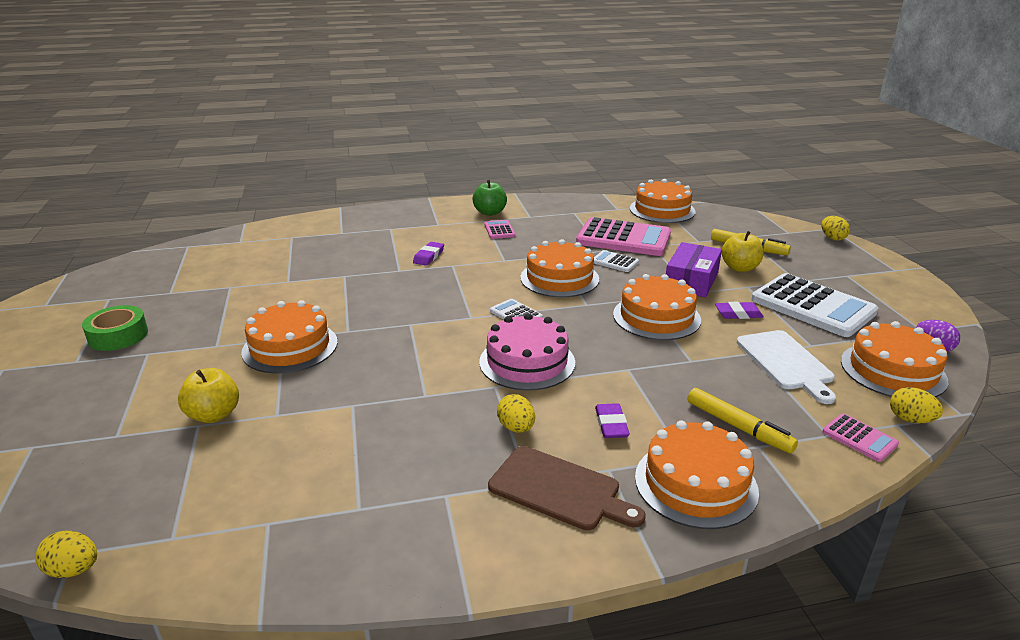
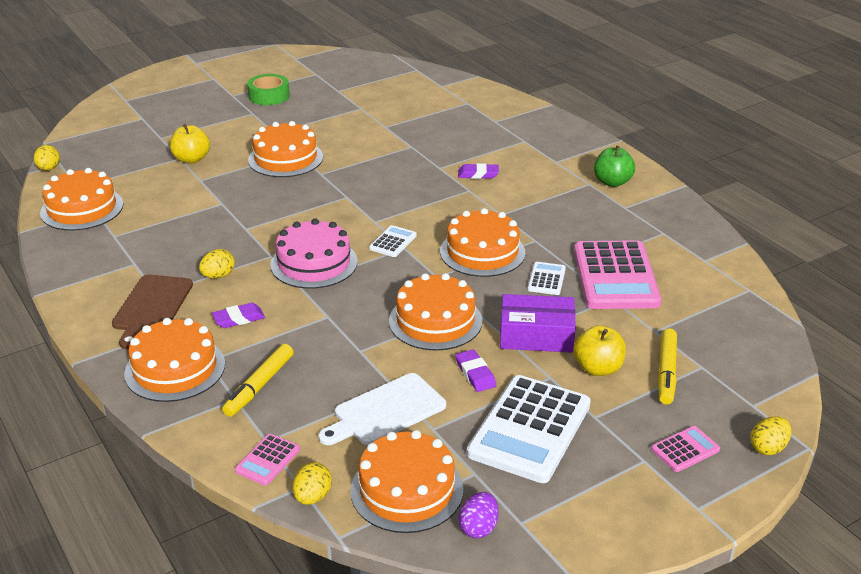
camera: 70 degrees right, 5 degrees up
(499, 230) = (570, 197): pink calculator -> pink calculator (685, 449)
(662, 210) = (733, 293): orange cake -> orange cake (82, 208)

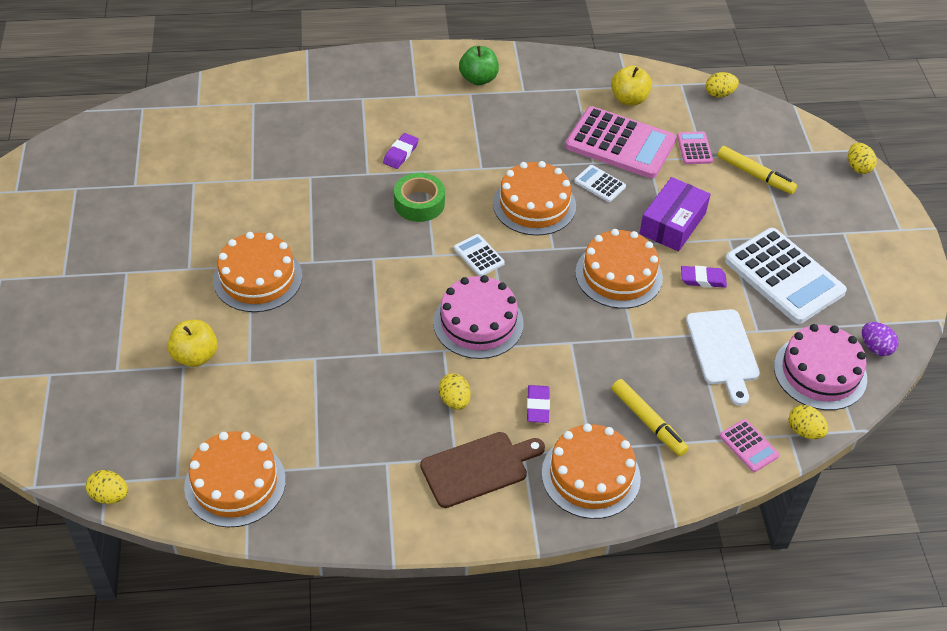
camera: 65 degrees left, 15 degrees up
(151, 307) = (478, 468): brown cutting board -> brown cutting board turned 60 degrees counterclockwise
(269, 96) = (95, 245): green tape -> green tape (419, 203)
(407, 490) = (820, 372): orange cake -> pink cake
(598, 368) = (732, 208): yellow apple -> yellow apple (629, 99)
(685, 449) = (842, 207): pink calculator -> pink calculator (694, 148)
(765, 317) = (719, 94): none -> yellow egg

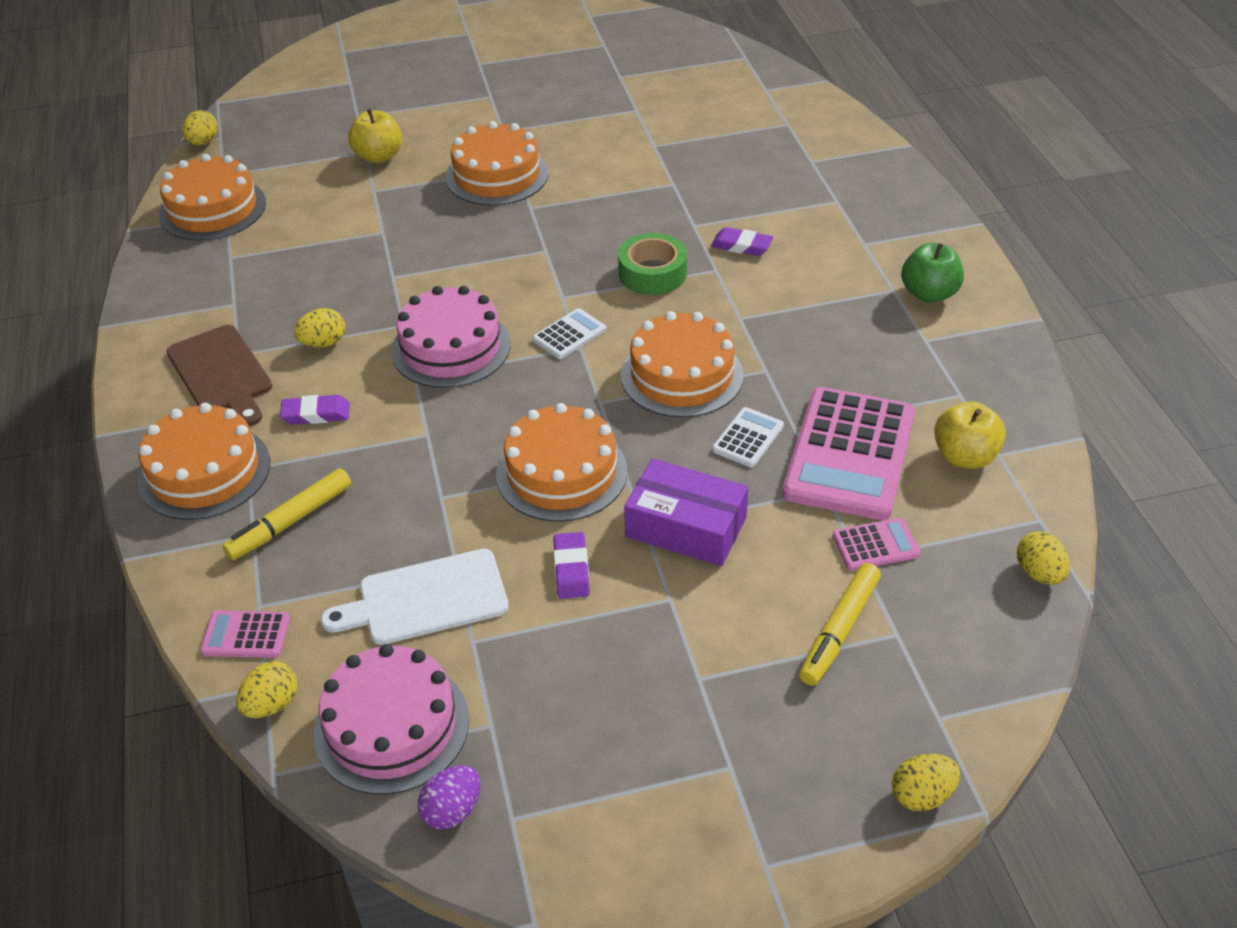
camera: 85 degrees right, 5 degrees down
(749, 446) = (246, 635): pink calculator -> pink calculator turned 45 degrees clockwise
(784, 276) = (599, 675): white calculator -> none

